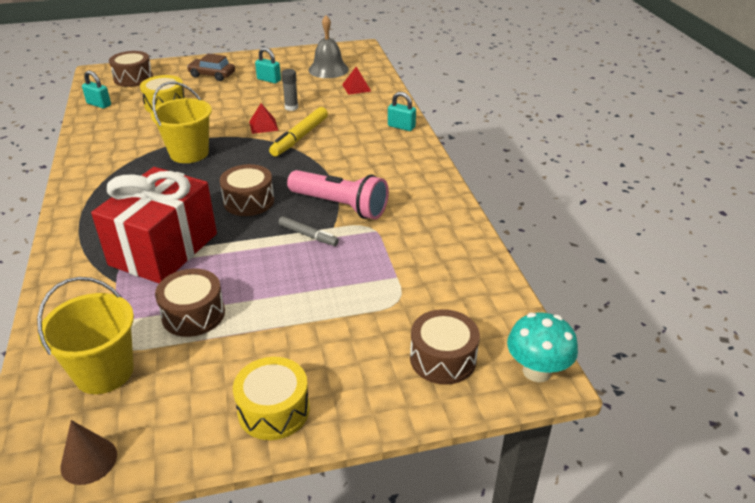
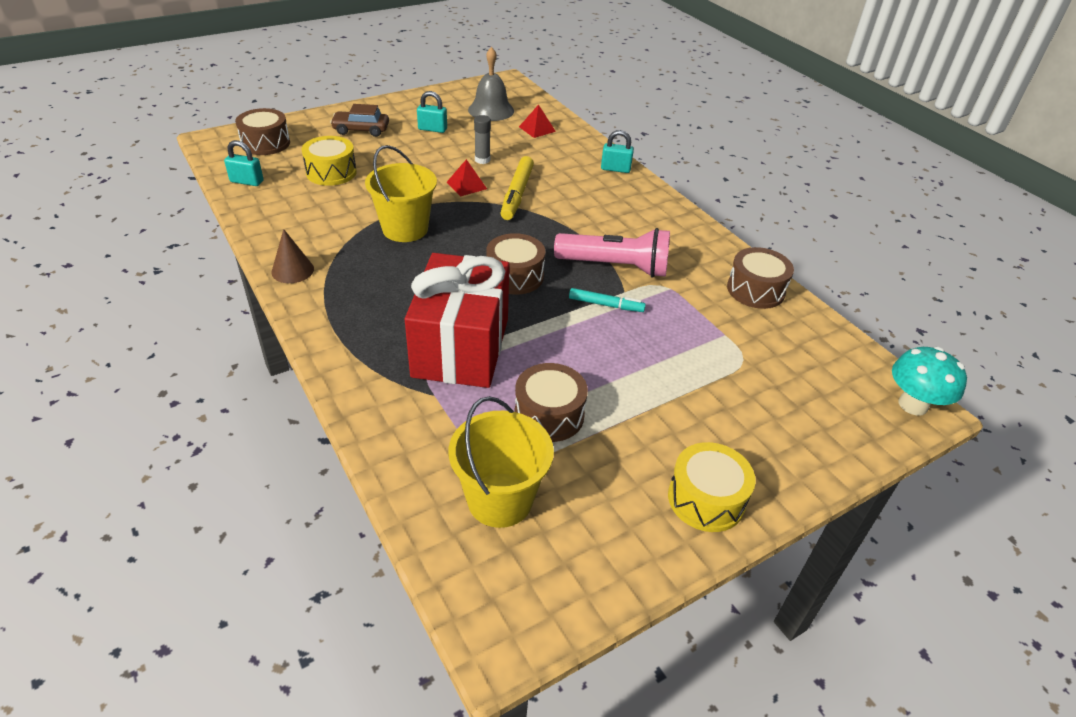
camera: 20 degrees left, 5 degrees up
(89, 461) = (557, 600): brown cone -> brown cone (292, 270)
(308, 235) = (605, 305): grey marker -> turquoise marker
(443, 358) = (825, 410): brown drum -> brown drum (755, 290)

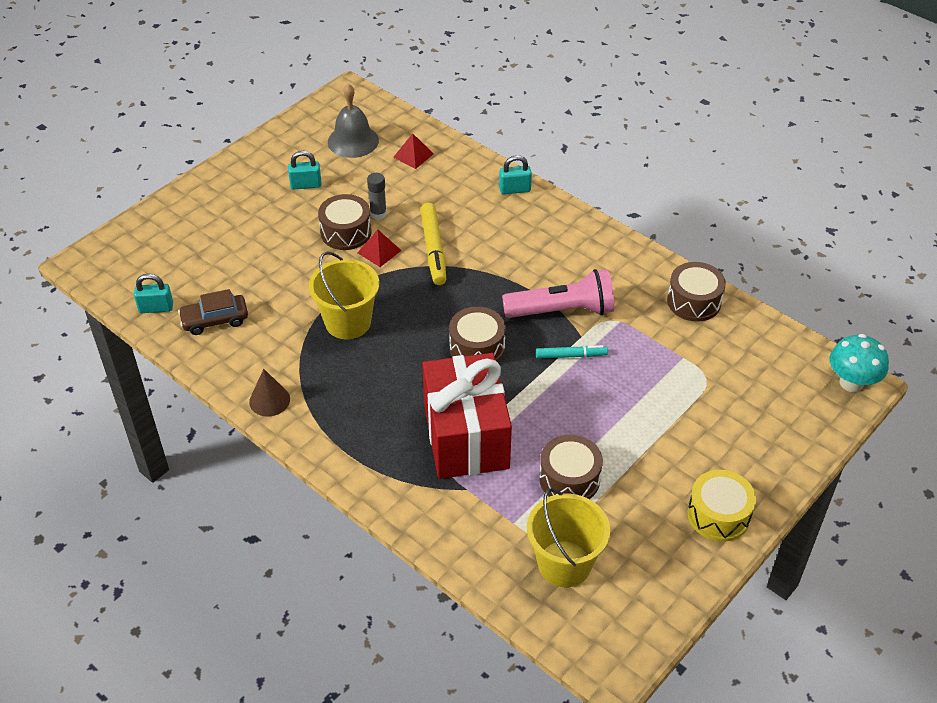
camera: 15 degrees left, 5 degrees up
(266, 143) = (142, 252): brown drum -> brown drum (346, 232)
(331, 172) = (235, 272): yellow drum -> none
(361, 130) = (232, 206): brown car -> brown car (215, 320)

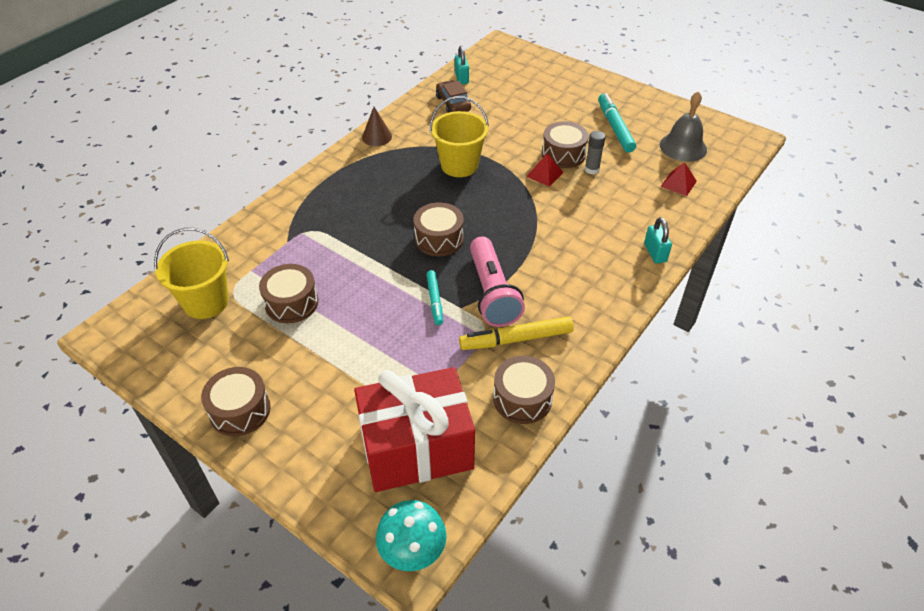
camera: 85 degrees right, 0 degrees up
(306, 185) = (615, 128): turquoise padlock -> turquoise marker
(433, 249) = (556, 205): yellow marker -> yellow marker (516, 339)
(466, 436) = (340, 238): red gift -> red gift (416, 448)
(718, 515) = (240, 410): yellow drum -> brown drum

